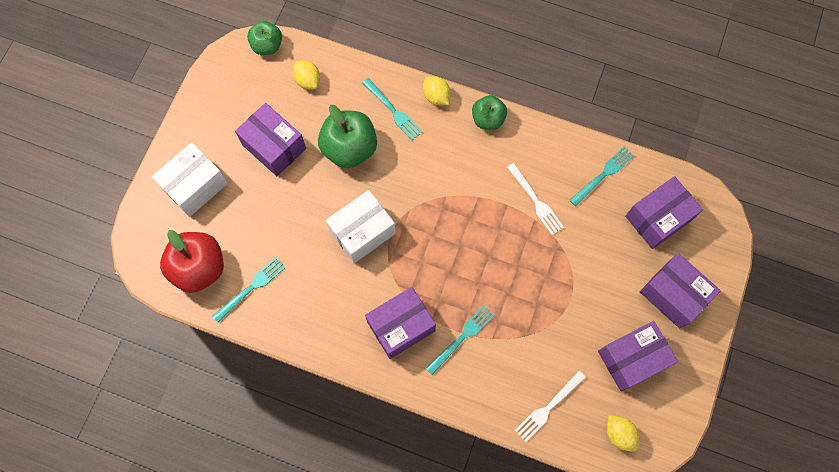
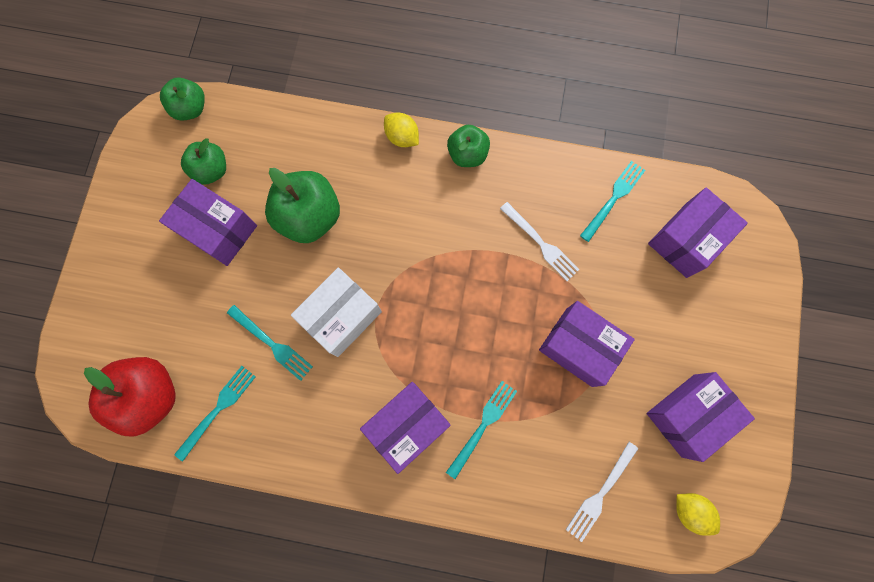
camera: 10 degrees left, 5 degrees up
(195, 186) = (129, 294): white box -> none
(276, 98) = (211, 170): none -> green apple
(308, 80) = (246, 143): yellow lemon -> none
(393, 111) = (354, 163): turquoise fork -> turquoise fork (272, 344)
(673, 295) = (721, 329): purple box -> purple box (579, 347)

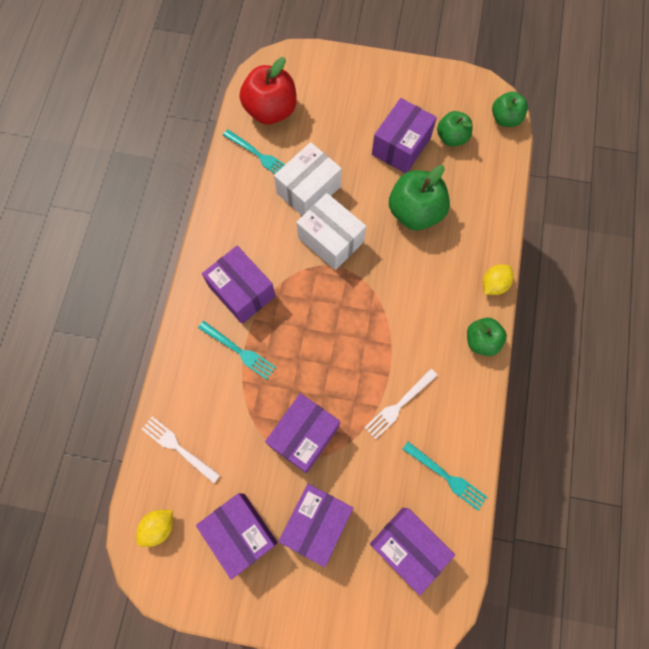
camera: 90 degrees right, 5 degrees down
(272, 344) = (308, 190): turquoise fork -> white box
(670, 333) = (316, 522): none -> purple box

